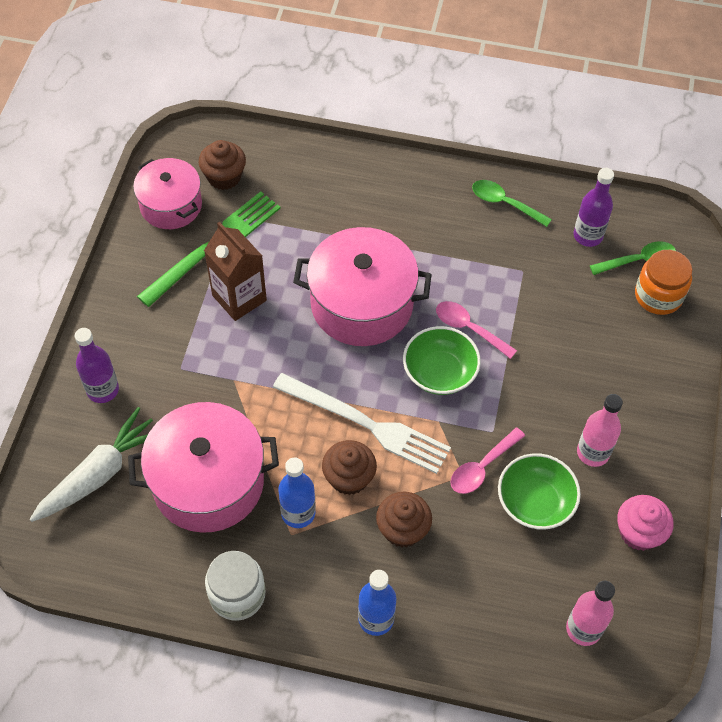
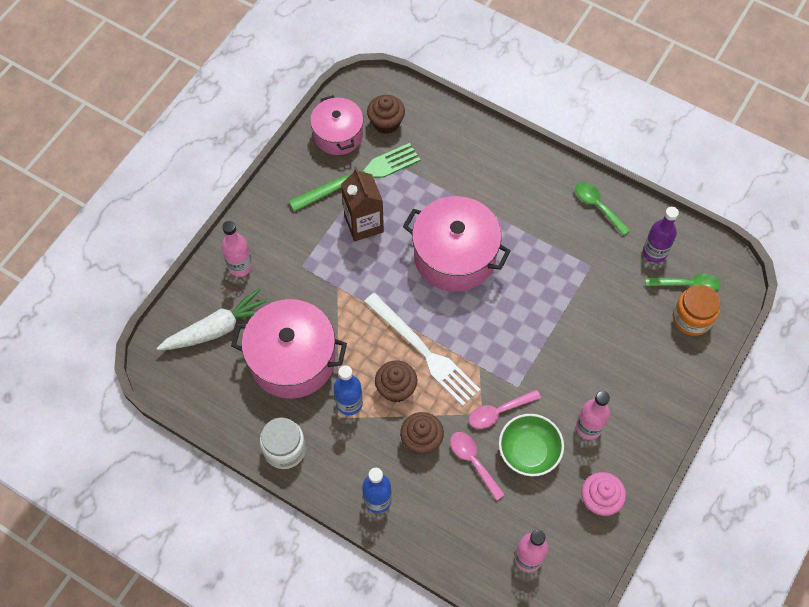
camera: 20 degrees right, 5 degrees up
(103, 390) = (240, 266): purple bottle -> pink bottle
(439, 372) = (494, 328): green bowl -> none
(469, 328) = (530, 300): pink spoon -> pink spoon (473, 461)

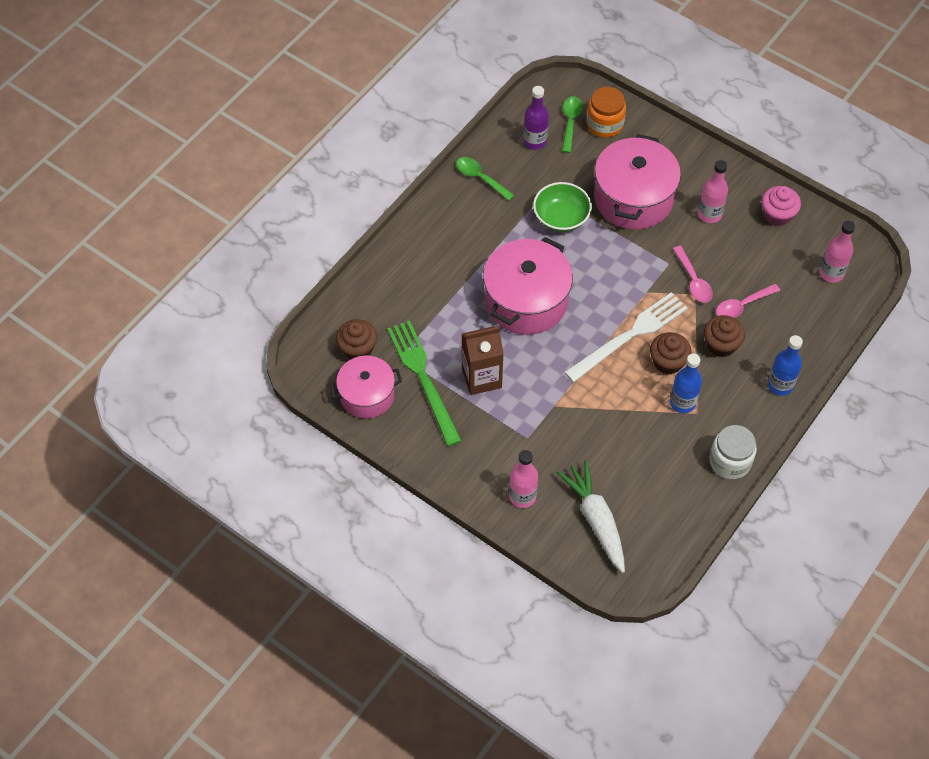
camera: 85 degrees left, 5 degrees down
(292, 359) = (634, 451): pink pot -> pink pot (633, 198)
(529, 451) = (732, 262): green bowl -> green bowl (561, 217)
(597, 206) = (480, 178): green spoon -> green spoon turned 75 degrees clockwise

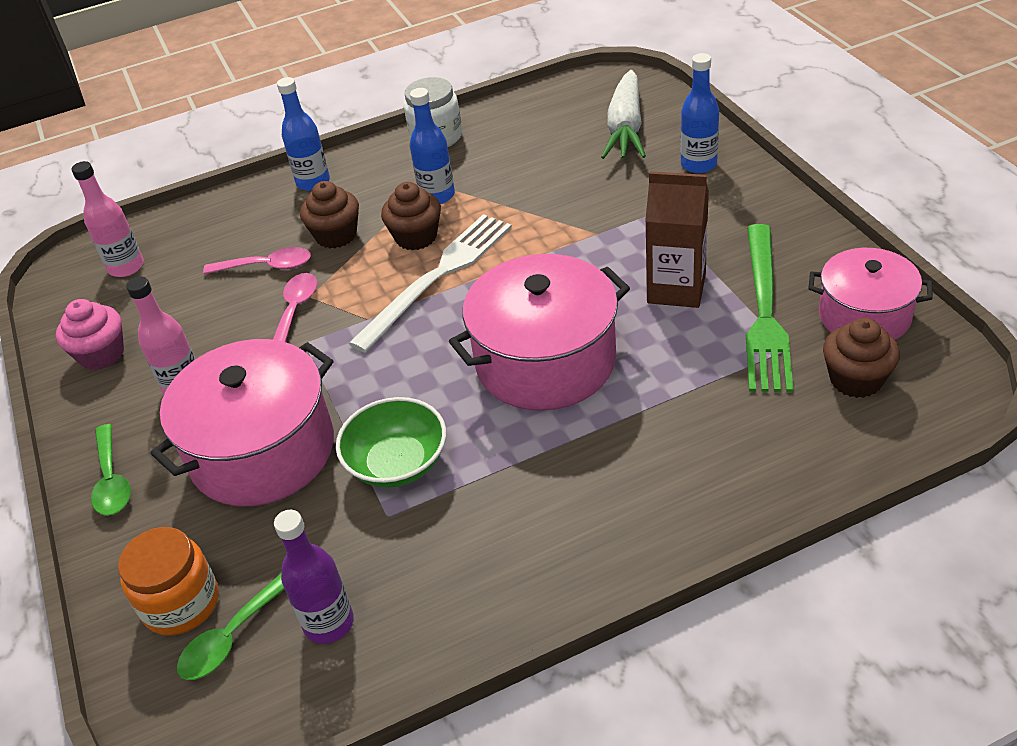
camera: 145 degrees left, 15 degrees down
(480, 178) = (481, 589): green spoon -> green spoon (111, 480)
(522, 496) = (698, 164): pink bottle -> blue bottle
(629, 336) = (437, 277): white fork -> white fork turned 135 degrees clockwise

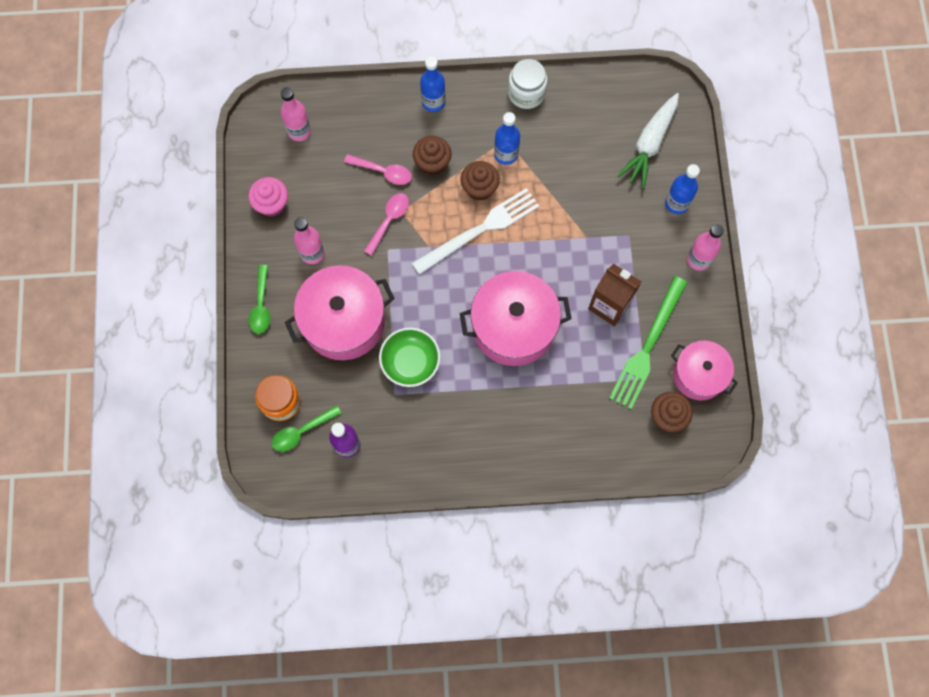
camera: 15 degrees right, 30 degrees up
(768, 203) = (698, 259): none -> pink bottle

